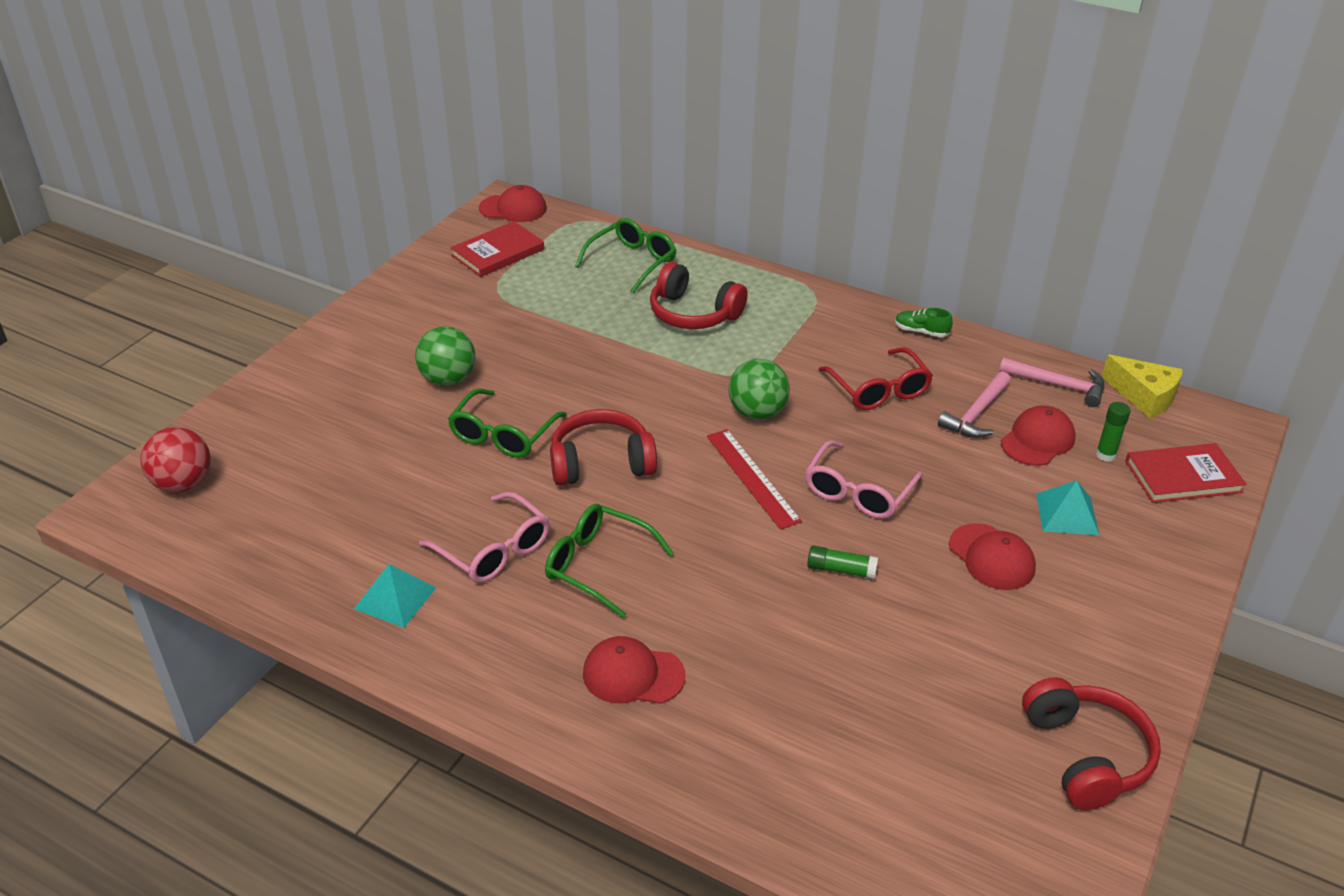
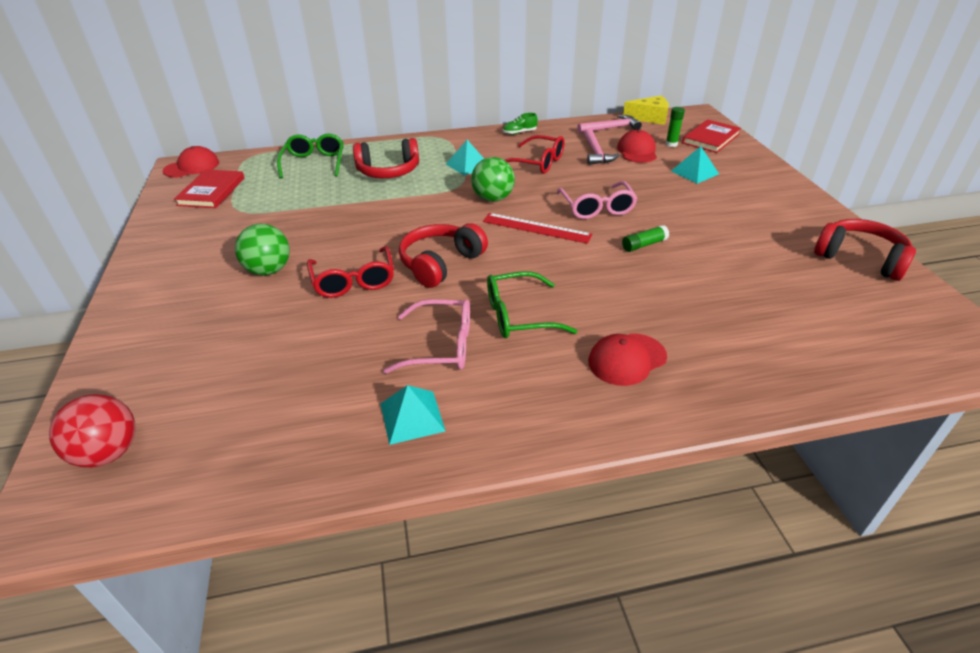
camera: 40 degrees left, 0 degrees up
(503, 434) = (353, 280): green glasses -> red glasses
(791, 350) = (468, 165): none -> turquoise pyramid
(991, 557) = (695, 204): red cap -> none

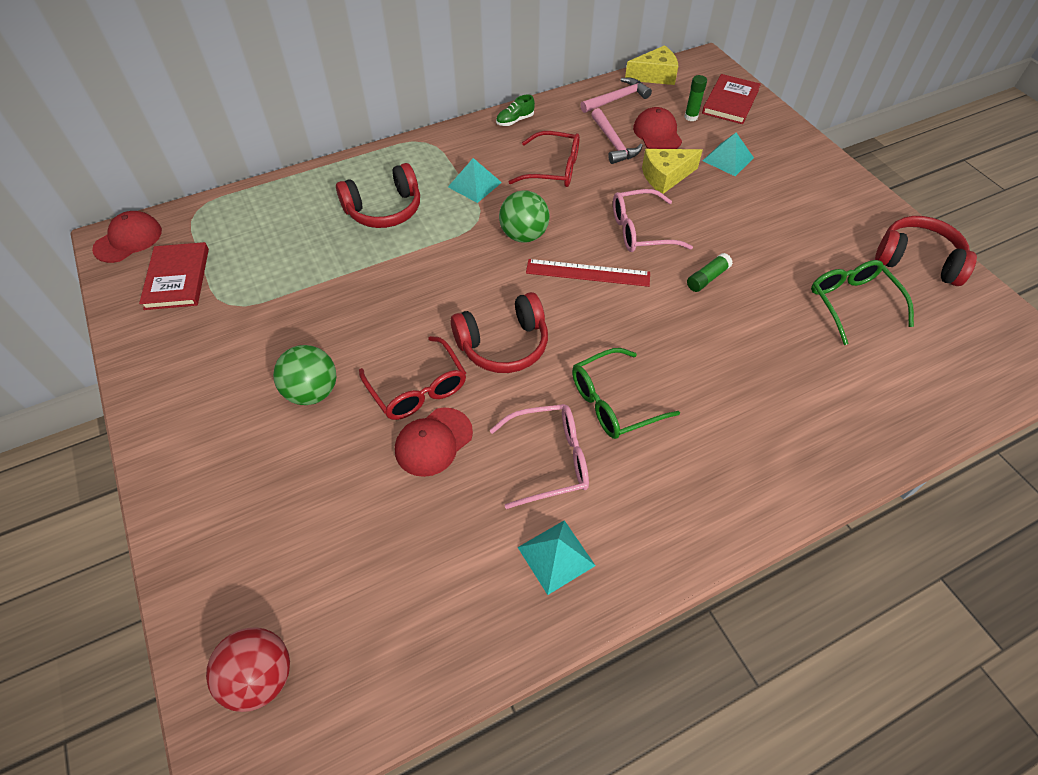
camera: 15 degrees left, 15 degrees up
(314, 163) = (286, 209): green glasses -> green glasses (852, 304)
(440, 263) = (503, 345): red headphones -> red headphones turned 135 degrees counterclockwise
(596, 207) = (641, 230): pink glasses -> pink glasses turned 105 degrees clockwise
(627, 359) = (737, 437): red cap -> red cap (433, 442)
(633, 177) = (665, 177): none -> yellow cheese

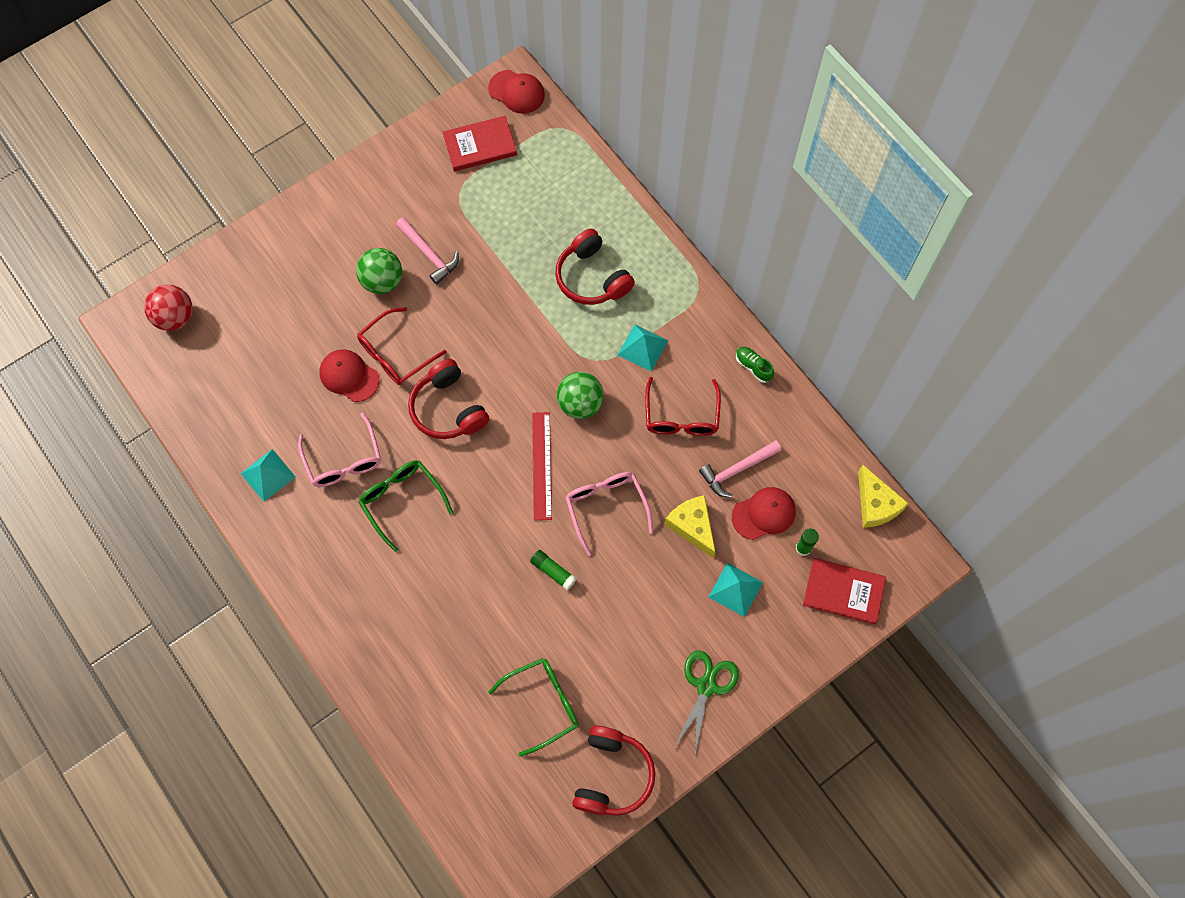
camera: 80 degrees right, 15 degrees up
(617, 99) = (818, 466): pink hammer -> pink hammer (429, 254)
(820, 188) = (706, 686): none -> green scissors

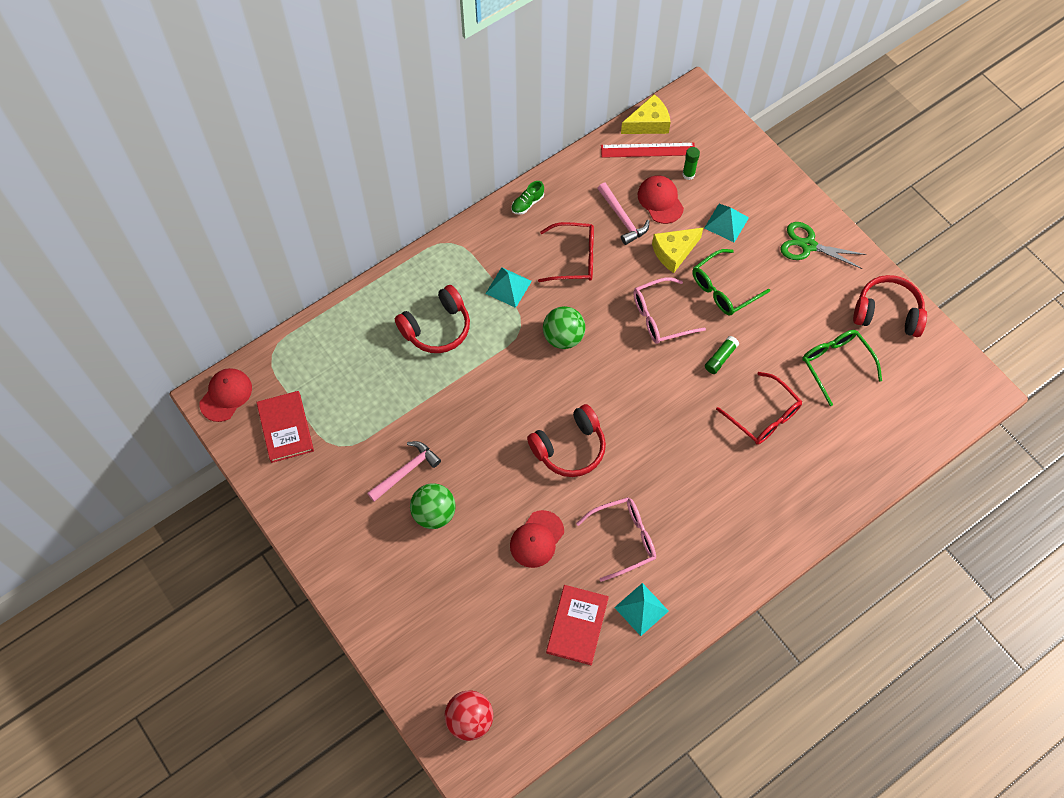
camera: 90 degrees left, 5 degrees down
(396, 353) = (513, 497): red glasses -> red glasses (763, 415)
(402, 501) = (663, 484): green glasses -> green glasses (724, 288)
(541, 465) = (623, 368): red ruler -> red ruler (648, 150)
(843, 592) = (722, 149): red book -> red book (577, 625)

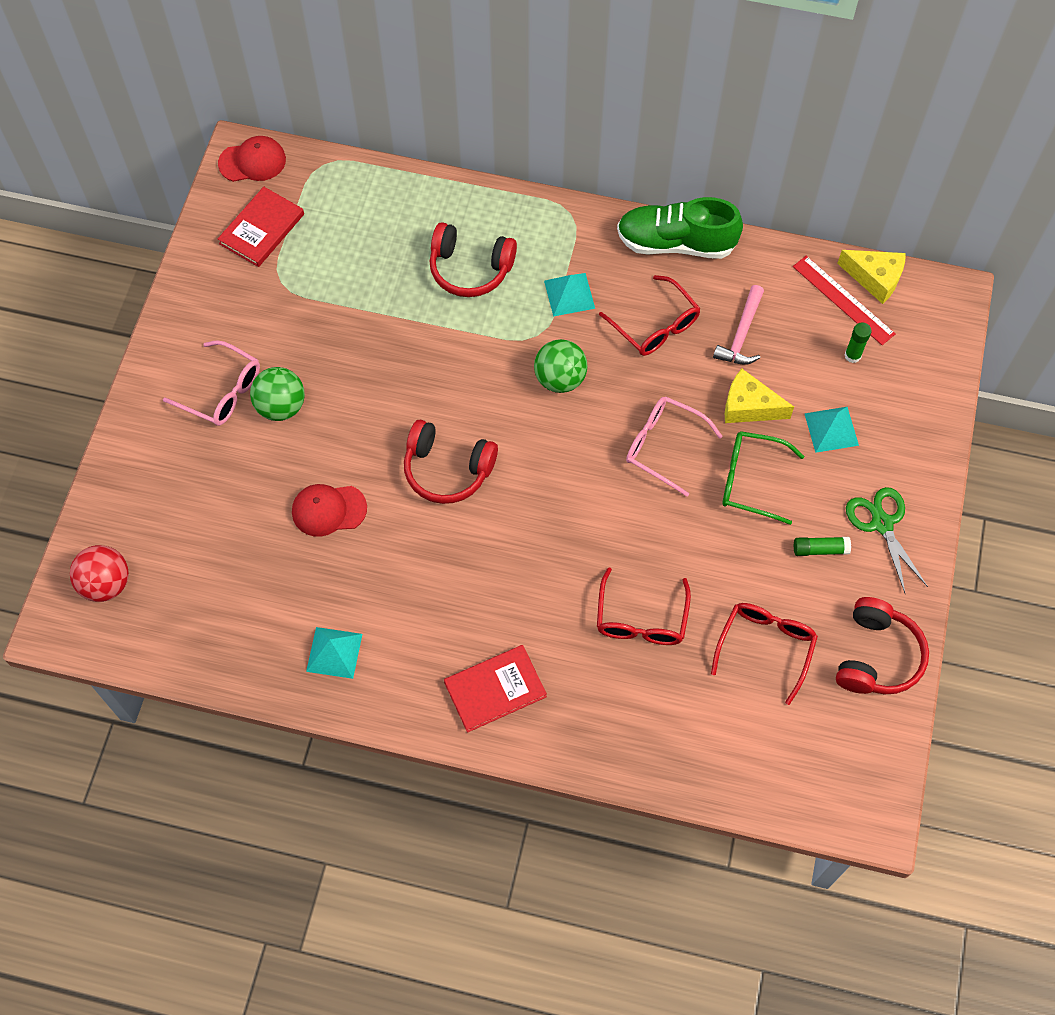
camera: 50 degrees right, 0 degrees up
(405, 471) = (302, 353): pink hammer -> none
(527, 203) = (676, 243): green shoe -> green shoe, size x2.37
(577, 625) = (271, 608): red book -> red book (495, 689)
(623, 539) = (392, 584): pink glasses -> pink glasses (221, 391)
(660, 200) = (796, 352): red cap -> none
(720, 358) = (669, 533): green glue stick -> green glue stick (820, 549)
(836, 365) = (765, 648): green glasses -> red glasses
(887, 313) = (877, 656): red headphones -> red headphones turned 45 degrees clockwise

